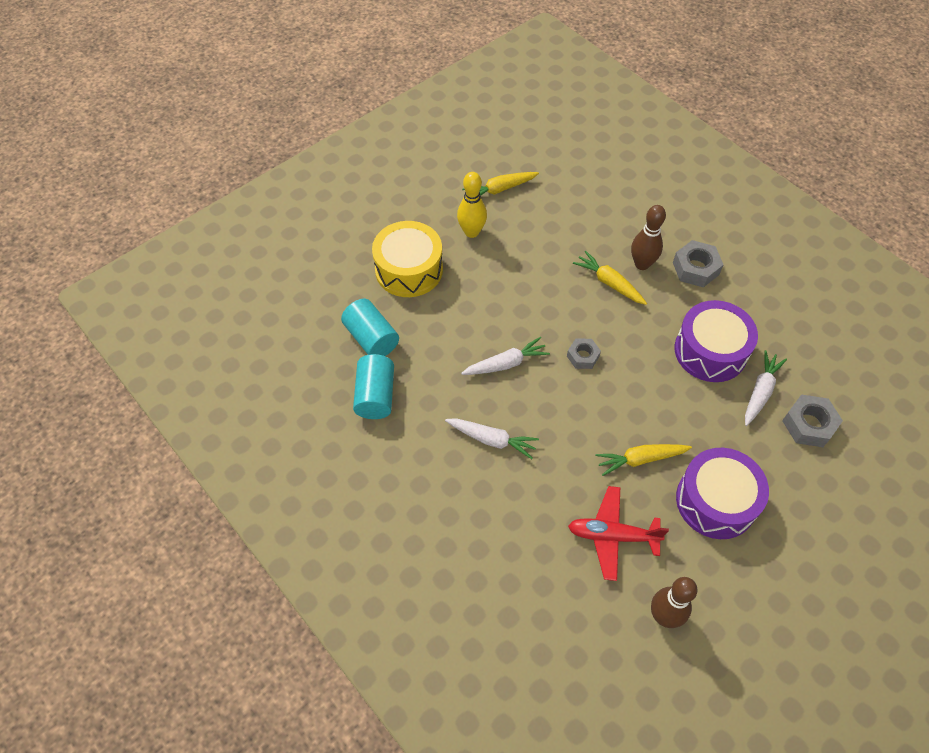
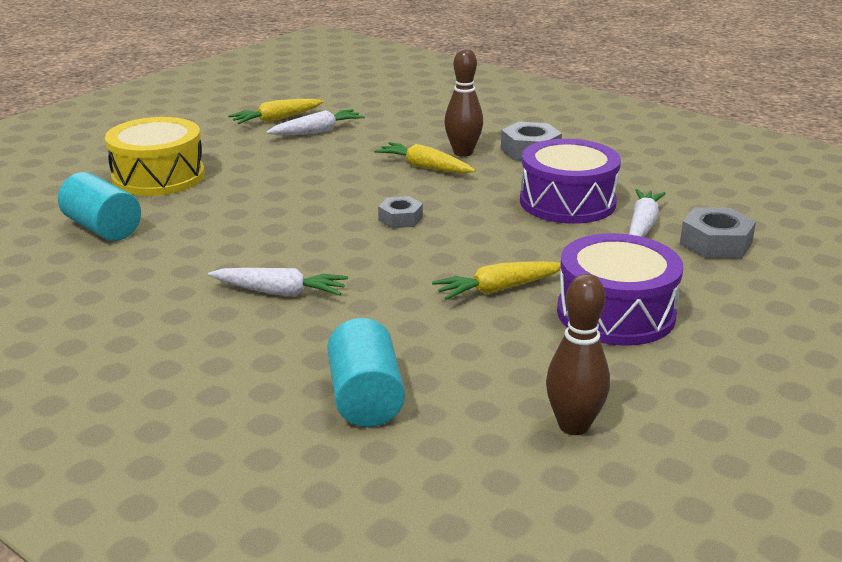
camera: 10 degrees left, 30 degrees down
(375, 396) = (105, 271): turquoise cylinder -> turquoise cylinder (365, 398)
(471, 232) = (242, 147): yellow bowling pin -> none
(506, 364) = (295, 232): white carrot -> white carrot (317, 131)
(612, 536) = (474, 358): red plane -> none

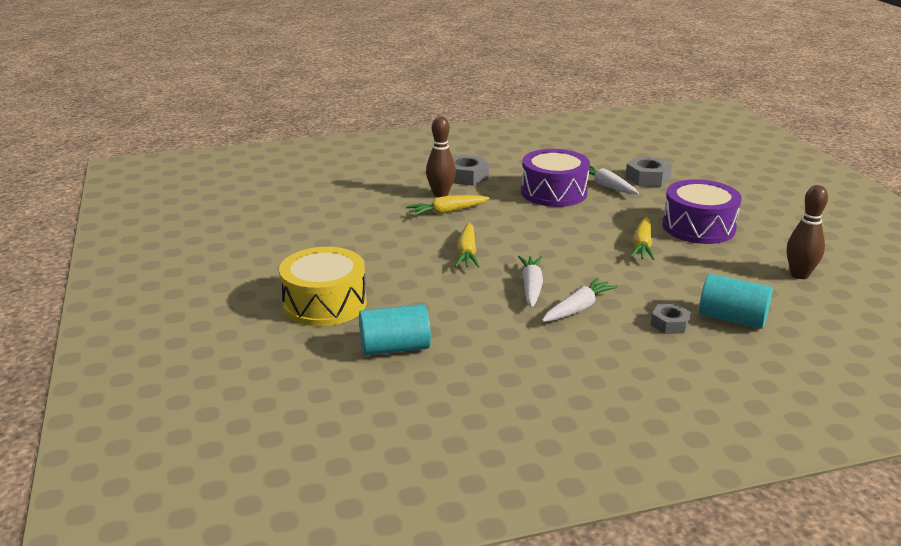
camera: 55 degrees left, 0 degrees up
(276, 119) = (280, 232): yellow carrot -> yellow carrot (467, 253)
(317, 131) = (329, 225): white carrot -> white carrot (531, 287)
(400, 219) = (516, 242): grey nut -> grey nut (669, 324)

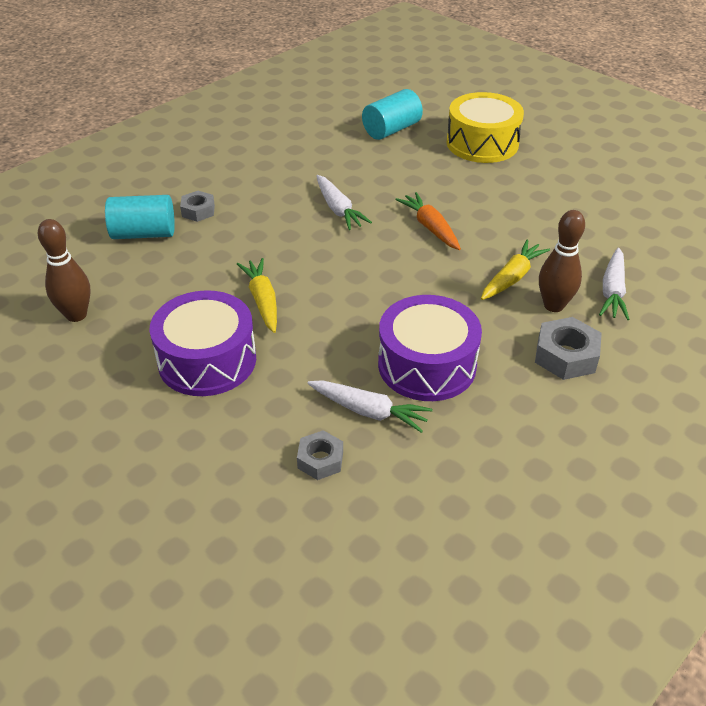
camera: 150 degrees right, 15 degrees up
(467, 253) = (430, 227): yellow carrot -> orange carrot
(578, 308) = (283, 201): white carrot -> white carrot (612, 291)
(647, 178) = (320, 460): grey nut -> grey nut, size x0.65

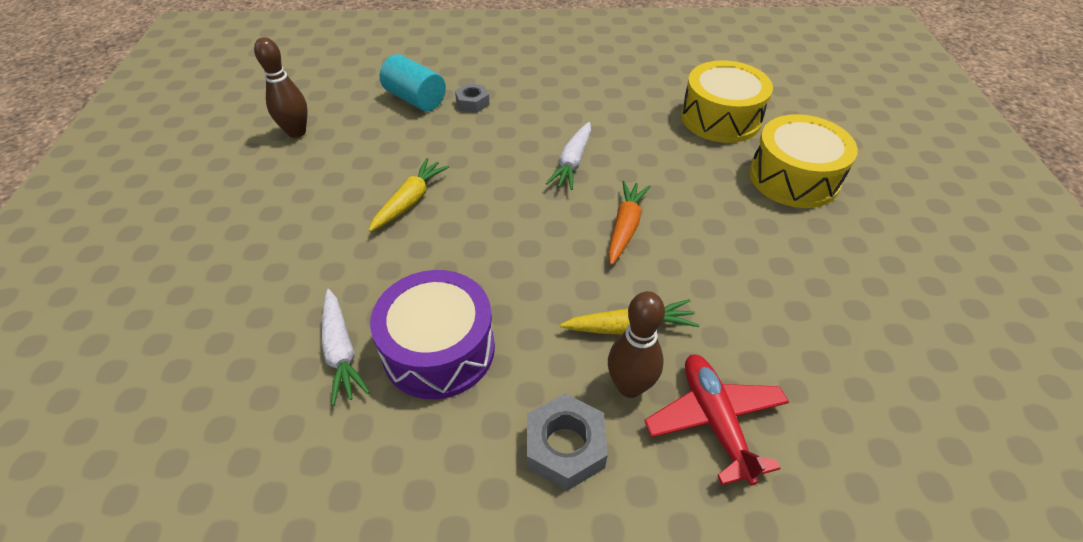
camera: 45 degrees right, 5 degrees up
(207, 360) = (312, 221): purple drum -> none
(320, 460) = (255, 361): grey nut -> none
(391, 130) = (720, 118): turquoise cylinder -> yellow drum
(612, 291) = (715, 421): white carrot -> red plane

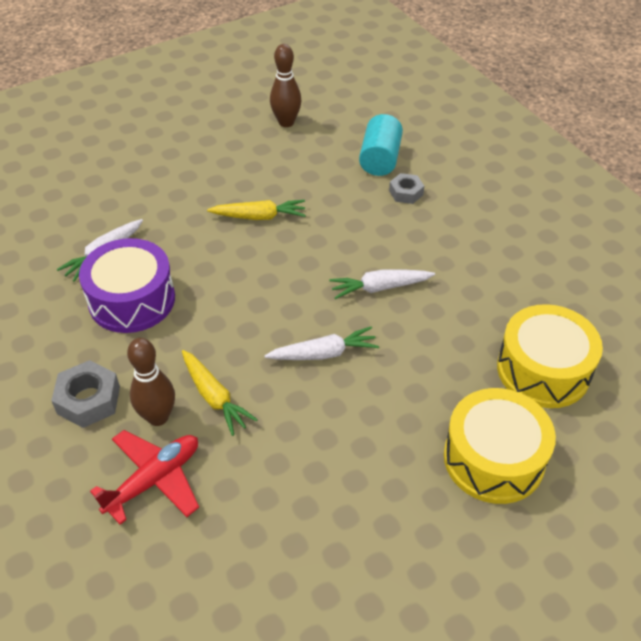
camera: 60 degrees right, 0 degrees up
(625, 227) = (323, 353): orange carrot -> white carrot

